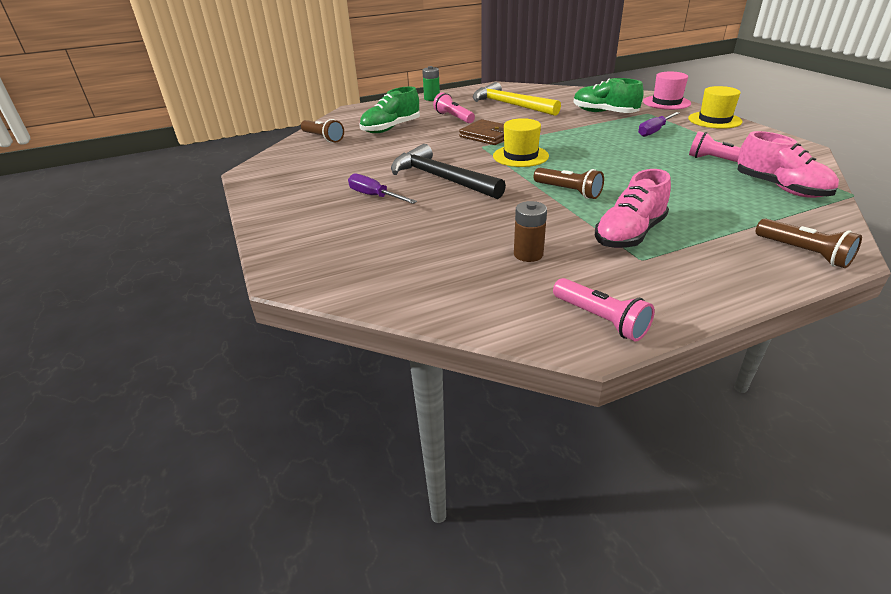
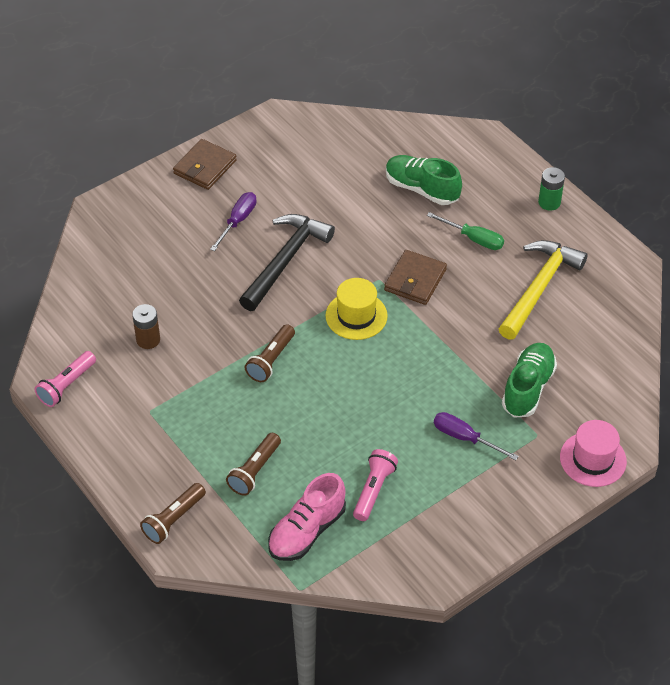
camera: 75 degrees right, 15 degrees up
(283, 208) = (205, 167): none -> brown wallet
(323, 138) = (378, 140): brown flashlight -> brown flashlight (255, 471)
(454, 117) = (473, 239): pink flashlight -> green screwdriver
(629, 234) = (190, 405): pink shoe -> none
(714, 120) = (523, 505): yellow hat -> none

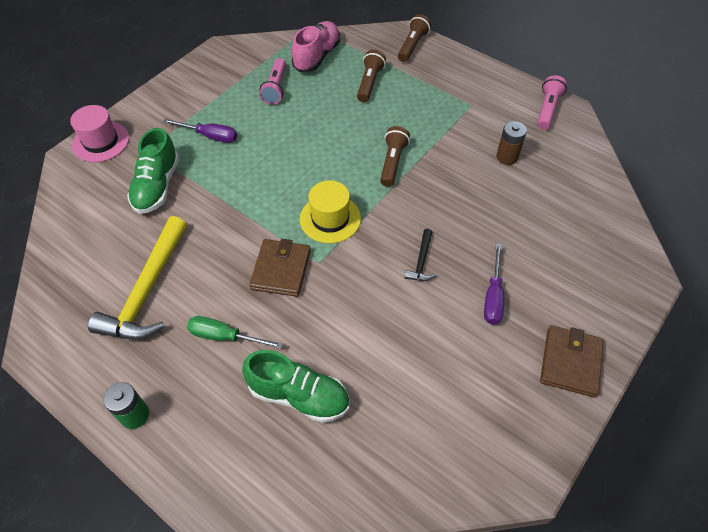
camera: 165 degrees right, 5 degrees up
(286, 260) = (421, 261): black hammer -> black hammer, size x0.45

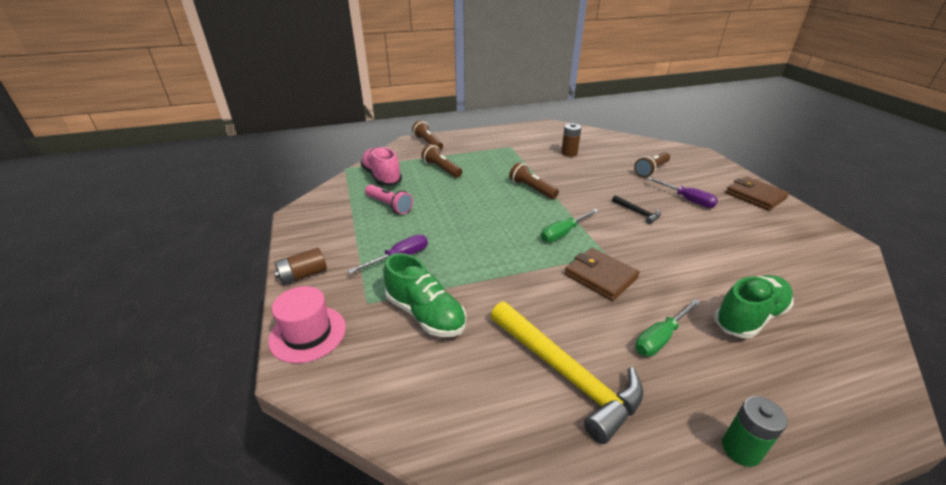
camera: 55 degrees left, 20 degrees down
(152, 101) = (303, 275): none -> brown battery
(330, 218) = (563, 233): yellow hat -> green screwdriver
(539, 243) = (651, 170): none -> brown flashlight
(547, 109) = (542, 129): pink flashlight -> none

